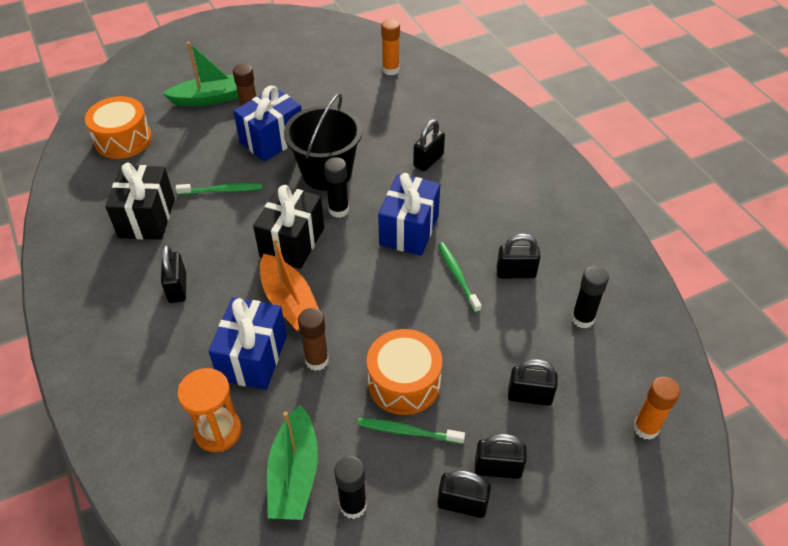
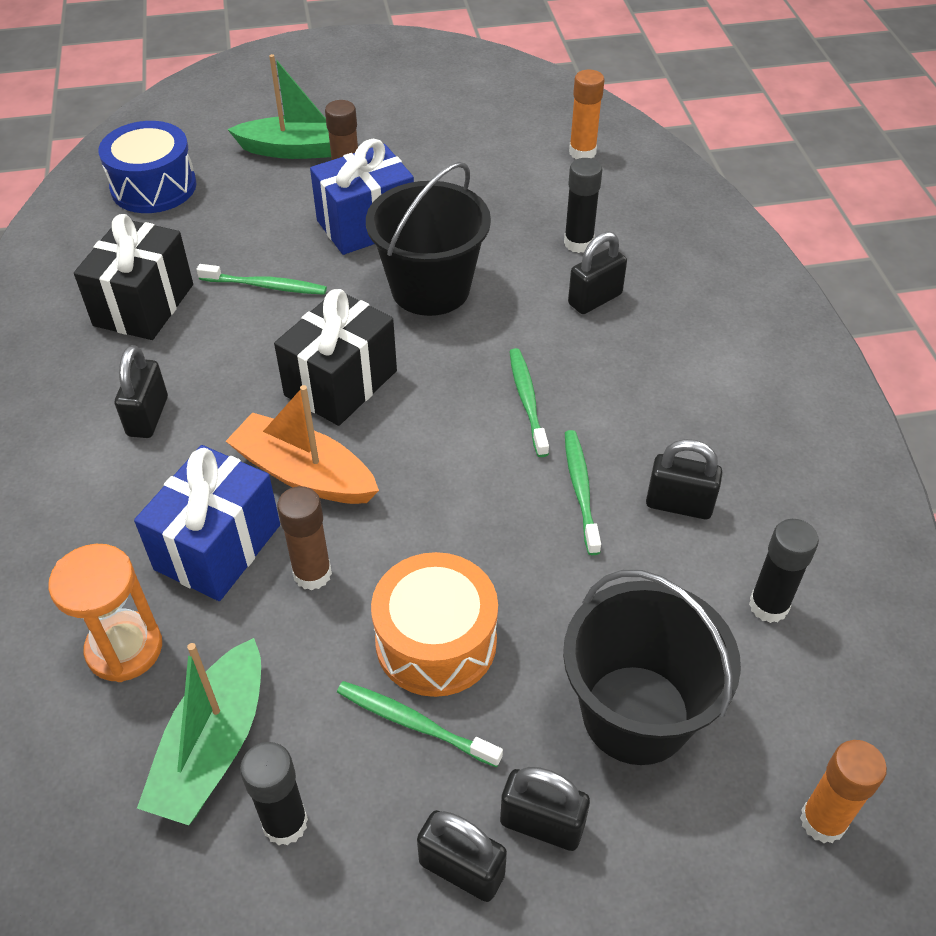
camera: 15 degrees right, 0 degrees up
(123, 139) = (153, 187): orange drum -> blue drum
(290, 302) = (304, 474): orange boat -> orange boat turned 135 degrees clockwise
(338, 210) = (428, 348): black glue stick -> black glue stick (578, 243)
(409, 230) = (527, 401): blue gift -> green toothbrush
(529, 396) = (636, 714): black padlock -> black bucket

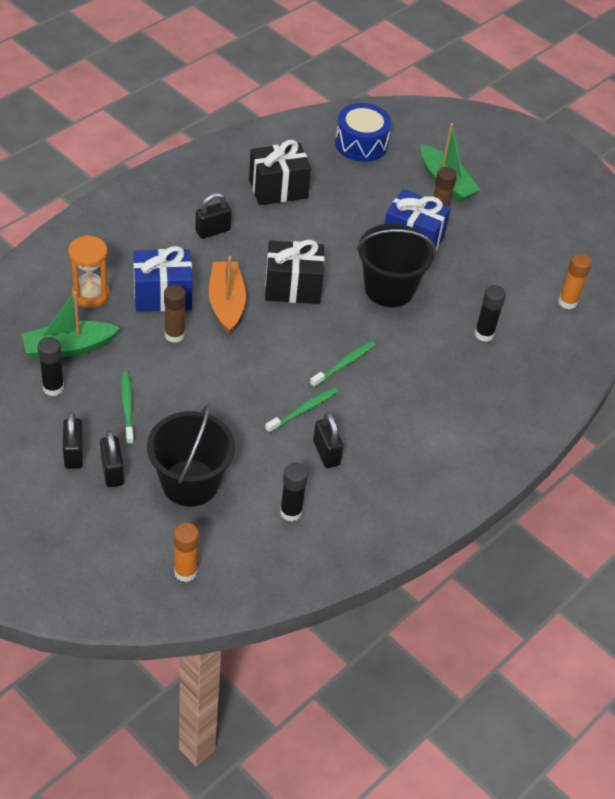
camera: 50 degrees right, 0 degrees up
(266, 286) = (331, 225): green toothbrush -> none
(436, 642) = (173, 395): orange drum -> none
(595, 299) = (444, 360): black padlock -> none

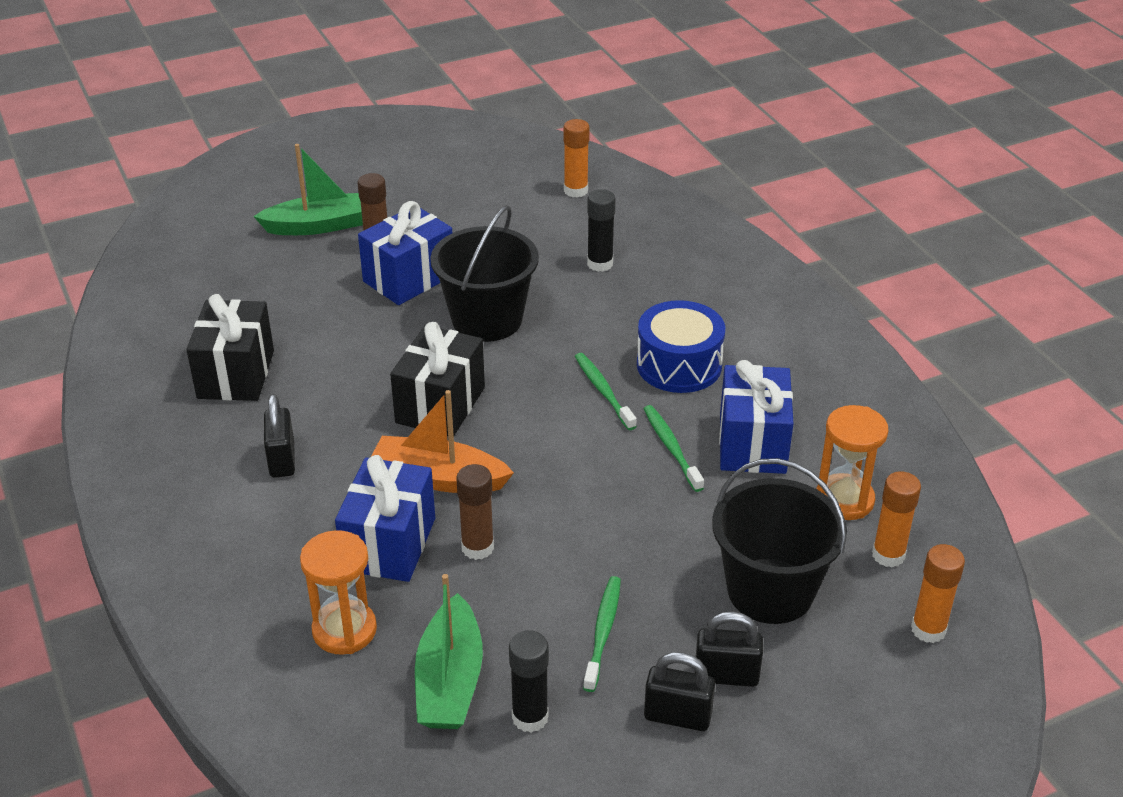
camera: 65 degrees left, 10 degrees down
(127, 407) = (603, 632): green toothbrush -> green toothbrush turned 90 degrees clockwise
(246, 543) = (888, 555): none -> orange glue stick
(291, 512) = (844, 500): black glue stick -> orange hourglass
(326, 453) = (752, 443): black padlock -> blue gift
(361, 144) = (198, 277): blue drum -> blue drum (679, 365)

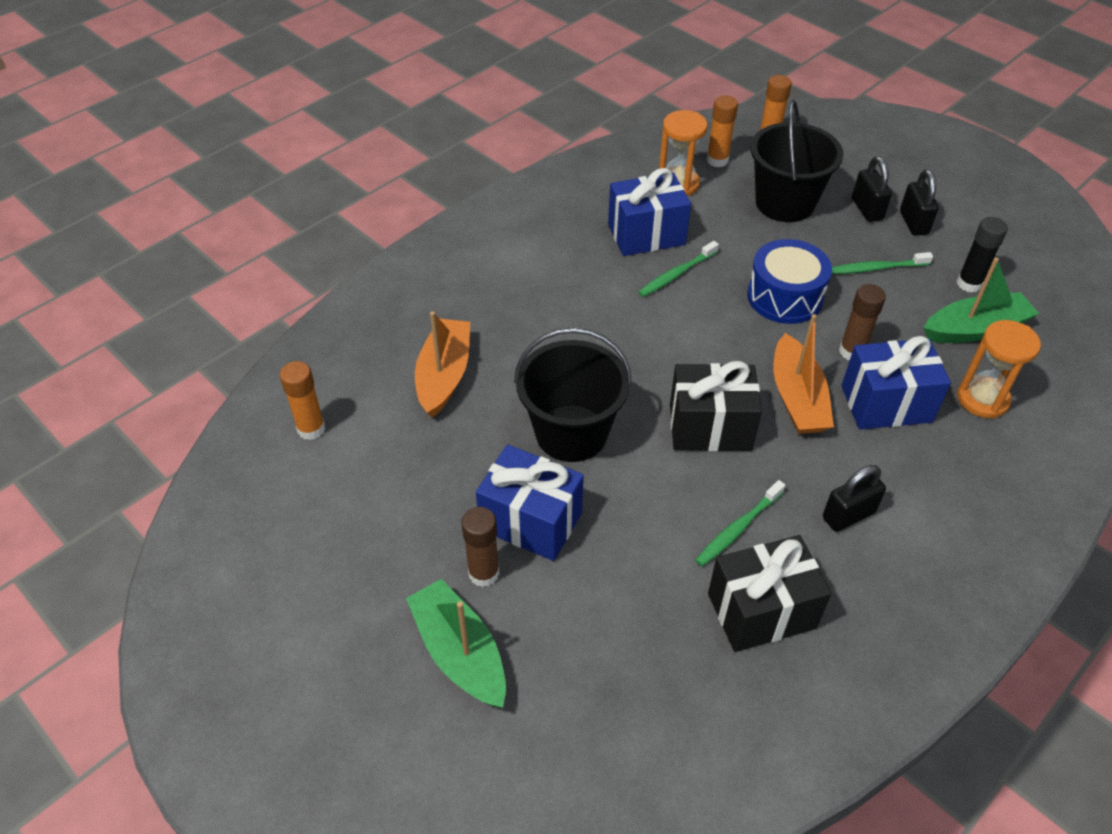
camera: 110 degrees left, 10 degrees up
(600, 264) = (444, 375): black glue stick -> orange boat
(603, 391) = (631, 327): green toothbrush -> green toothbrush (738, 528)
(679, 365) = (573, 290): blue drum -> blue drum (785, 297)

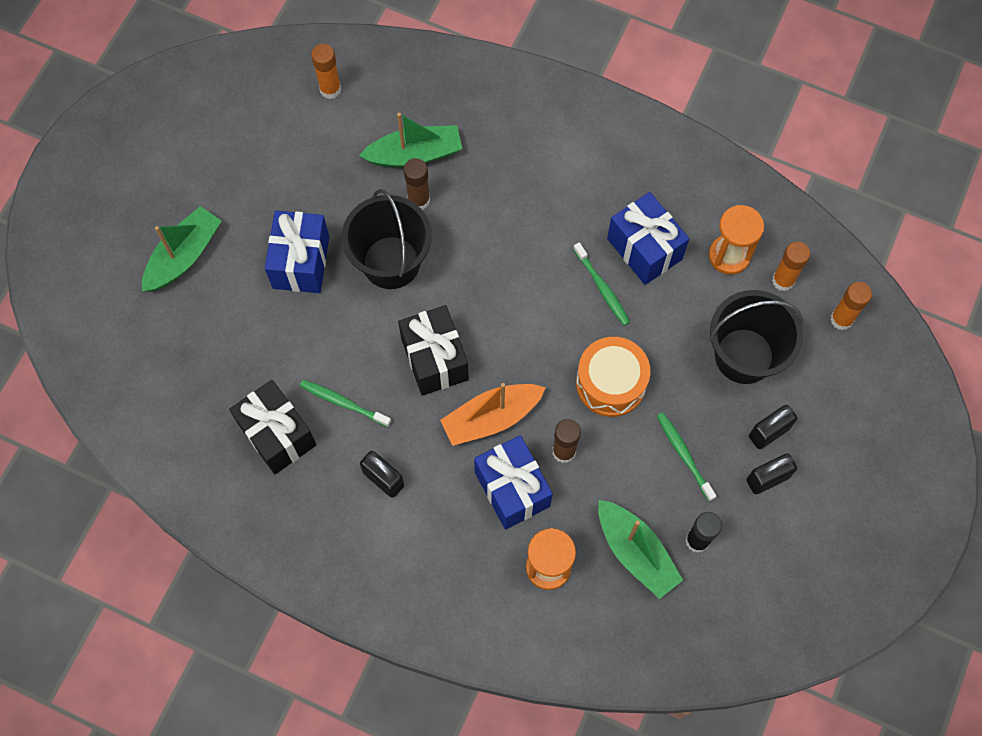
camera: 70 degrees right, 20 degrees up
(444, 375) = (415, 154): orange boat -> green boat
(483, 573) = (248, 248): brown glue stick -> brown glue stick (419, 200)
(676, 274) = (602, 288): green toothbrush -> green toothbrush turned 150 degrees counterclockwise
(785, 297) = (610, 383): blue drum -> orange drum

